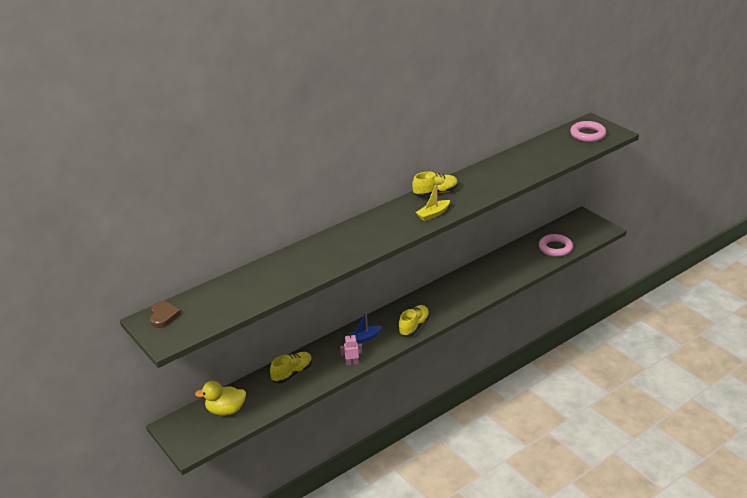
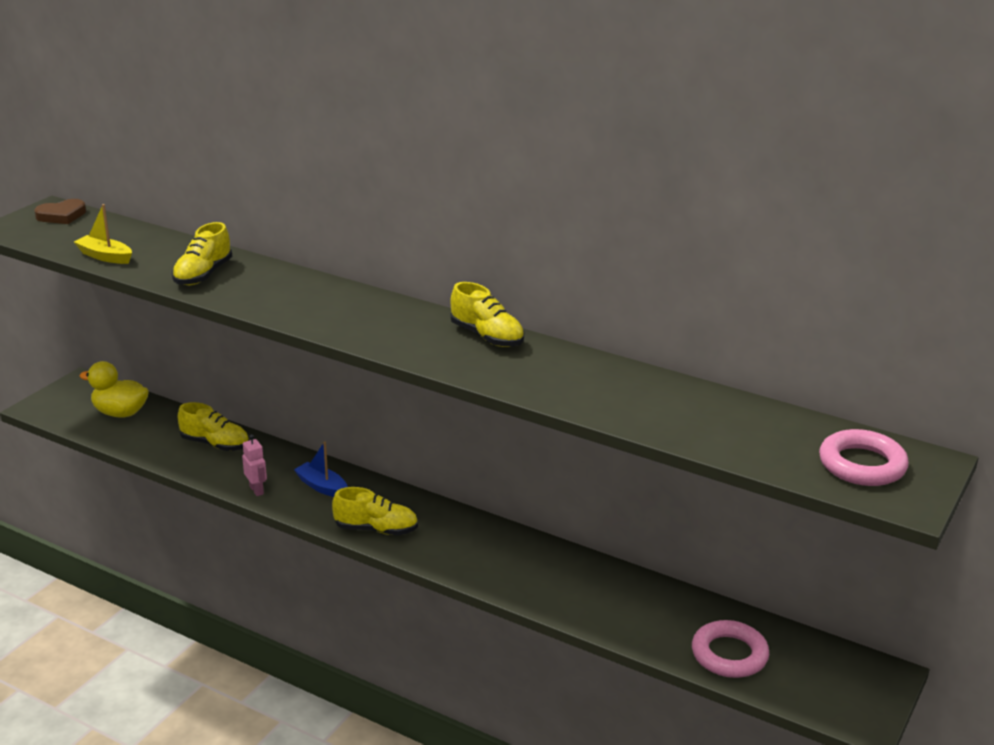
camera: 65 degrees right, 5 degrees down
(226, 410) = (120, 413): yellow duck -> yellow duck turned 45 degrees counterclockwise
(302, 268) = (203, 275): none -> yellow shoe
(433, 214) = (412, 346): yellow boat -> yellow boat (105, 256)

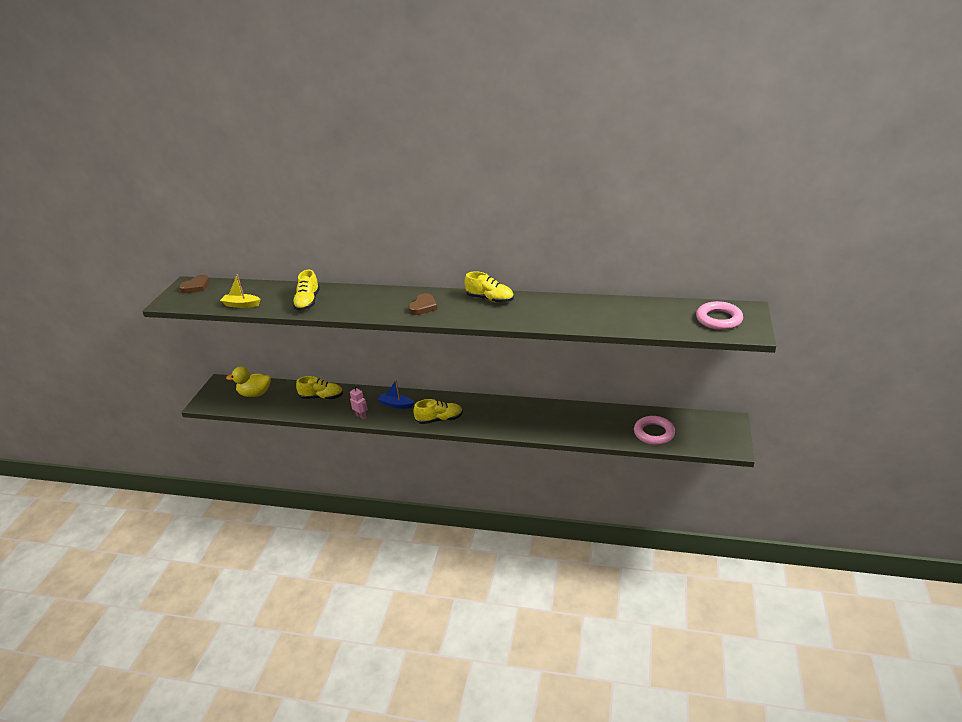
camera: 15 degrees left, 5 degrees up
(372, 323) = (423, 307): none -> brown heart

